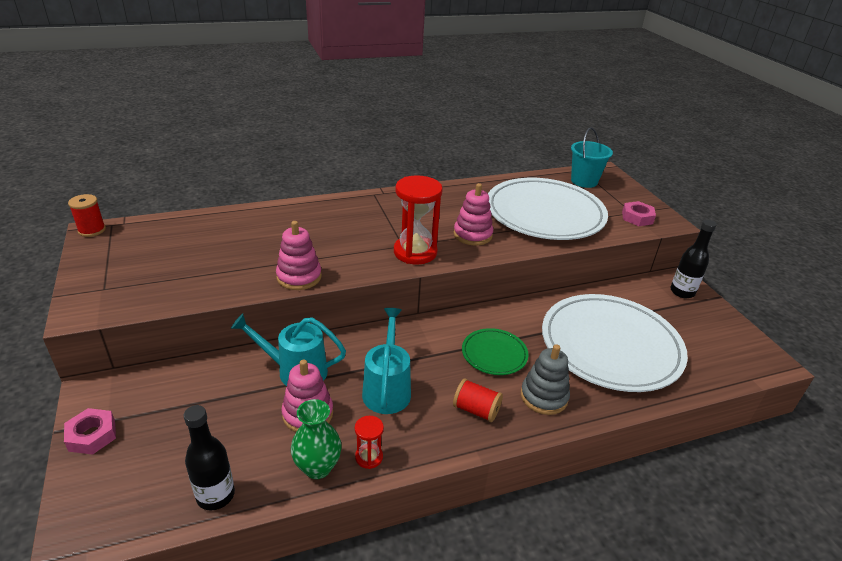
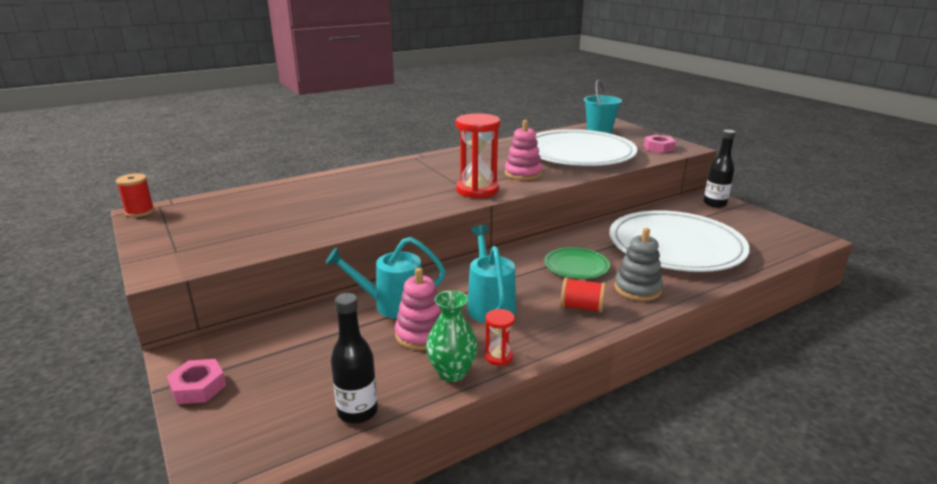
camera: 10 degrees left, 10 degrees down
(299, 277) = (375, 219): pink stacking toy -> none

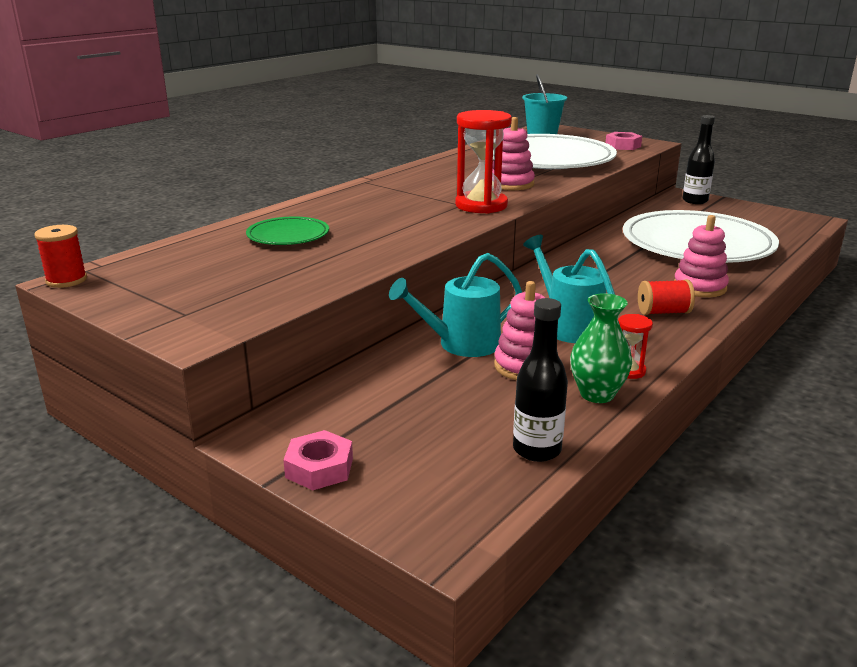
camera: 20 degrees left, 0 degrees up
(576, 266) = (619, 276): green plate -> green plate (288, 235)
(637, 289) = (699, 287): grey stacking toy -> pink stacking toy

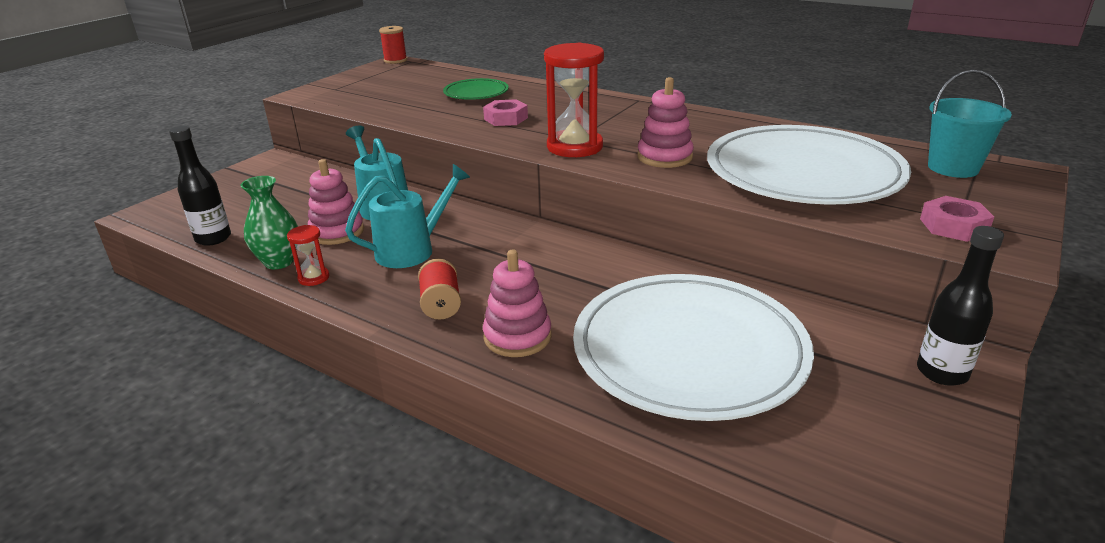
camera: 85 degrees right, 5 degrees up
(319, 468) = (233, 177): pink nut -> pink nut (506, 118)

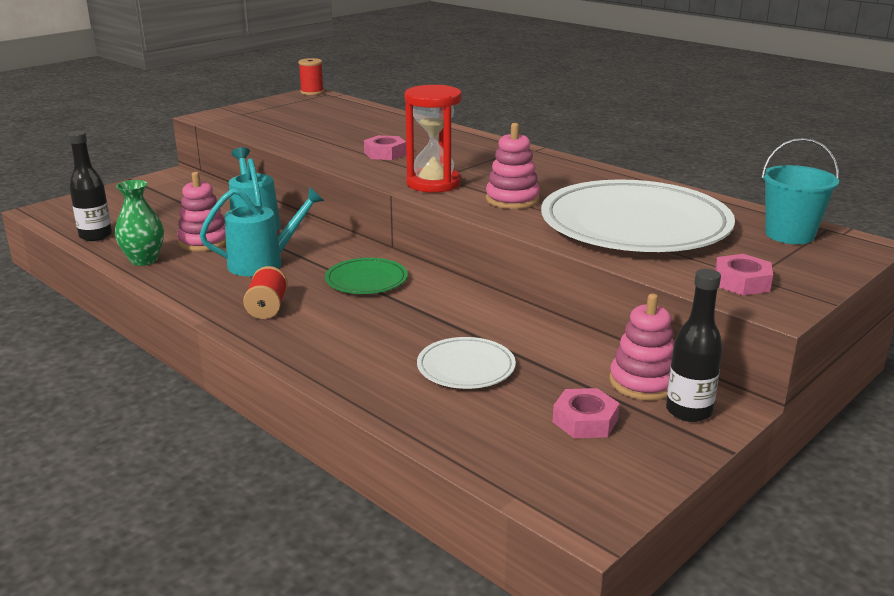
camera: 10 degrees right, 5 degrees down
(314, 278) = (168, 275): red hourglass -> none
(476, 93) = (371, 128): green plate -> green plate (366, 280)
(517, 336) = (320, 339): pink stacking toy -> pink stacking toy (643, 382)
(689, 351) = (466, 367): white plate -> white plate, size x0.46
(849, 400) = (585, 421): none -> pink nut

